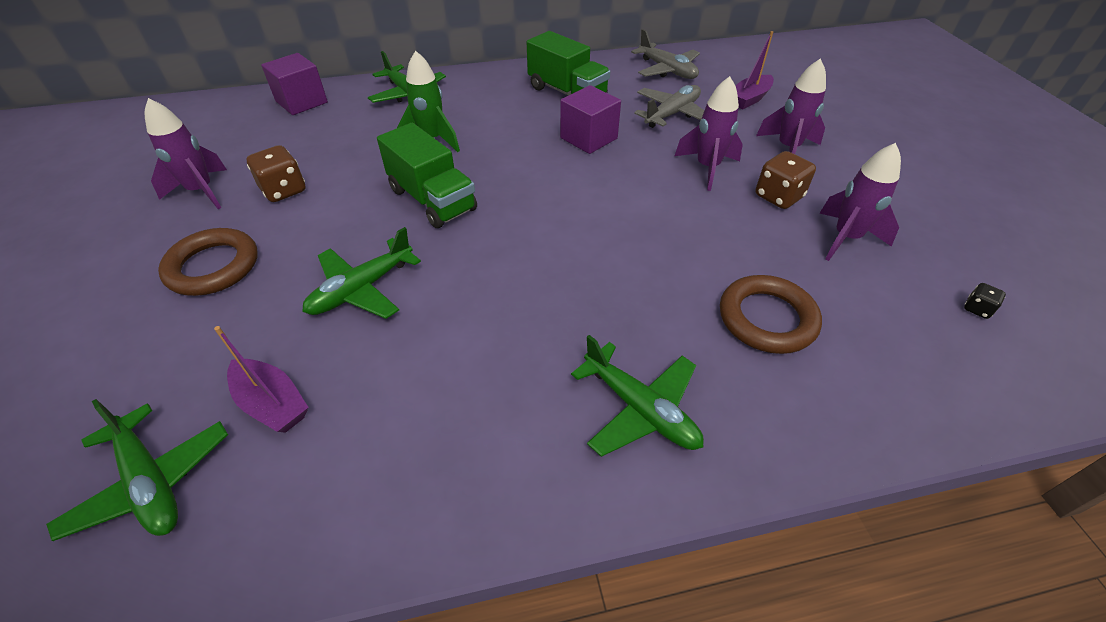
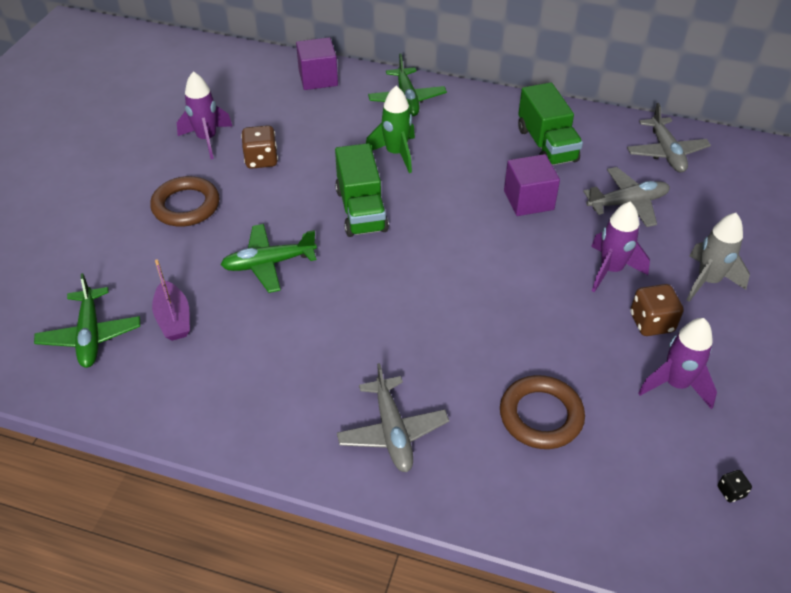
camera: 30 degrees right, 0 degrees up
(640, 409) = (392, 431): green plane -> grey plane
(749, 99) = (722, 214): purple boat -> none
(787, 149) = (708, 281): purple rocket -> grey rocket

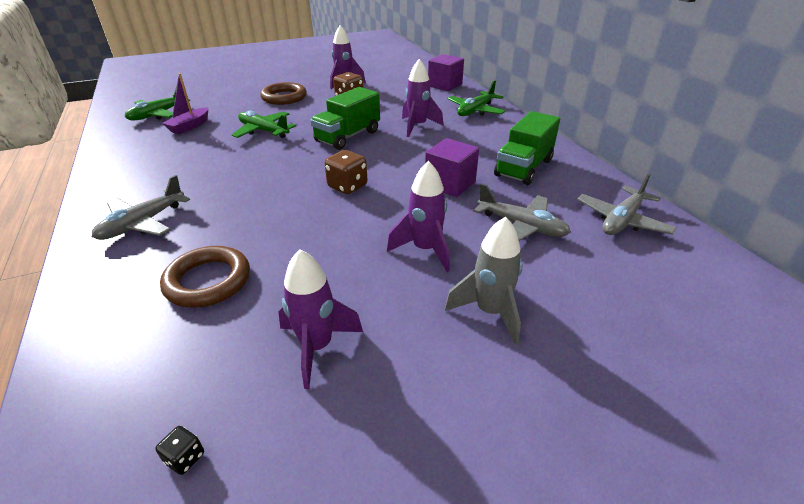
camera: 50 degrees right, 10 degrees down
(396, 154) = (418, 126): green rocket -> purple rocket
(651, 323) = (386, 298): brown dice -> brown dice (347, 186)

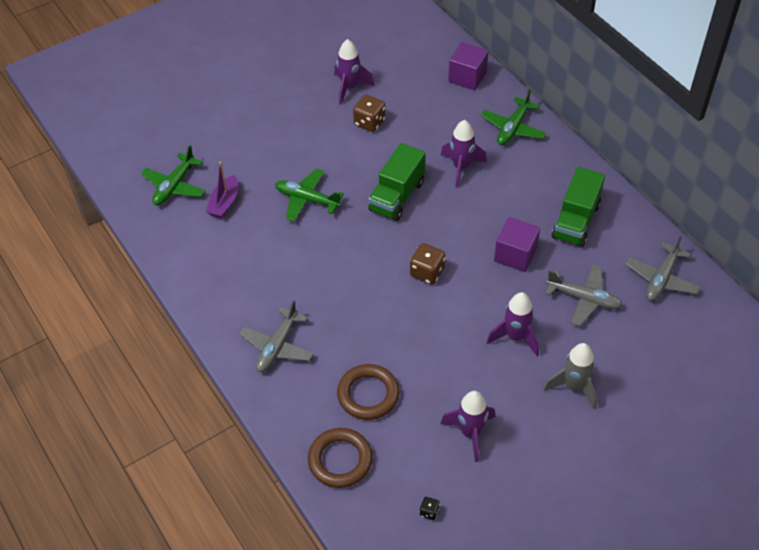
camera: 10 degrees left, 15 degrees up
(284, 97) = (295, 130): brown ring -> brown ring (340, 460)

